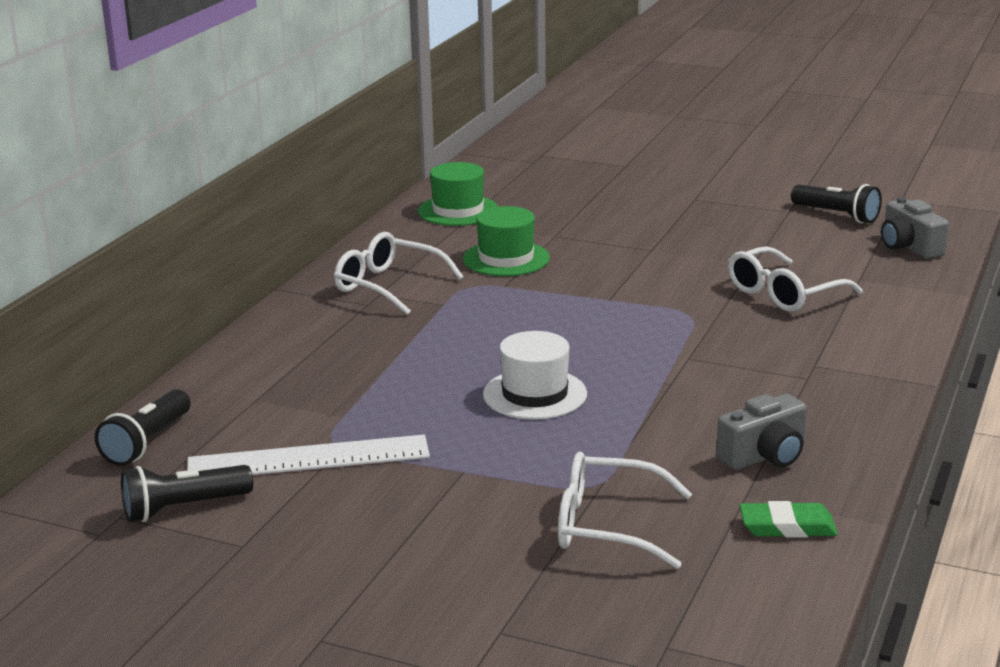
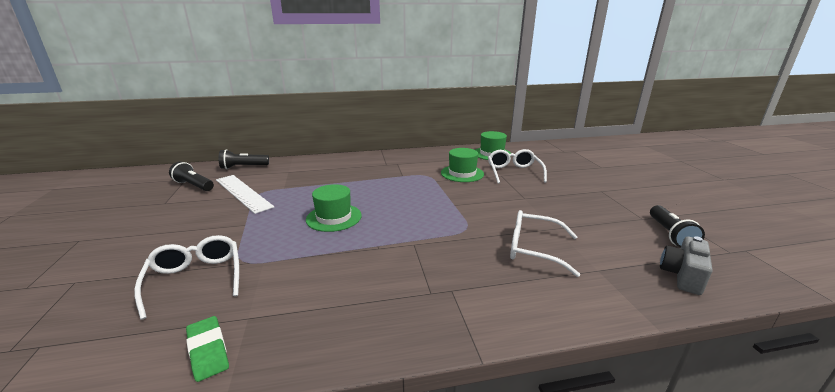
camera: 55 degrees right, 0 degrees up
(388, 286) = (406, 163): white glasses -> white glasses (513, 172)
(535, 394) = (334, 217): white hat -> green hat
(765, 456) = (307, 309): grey camera -> none

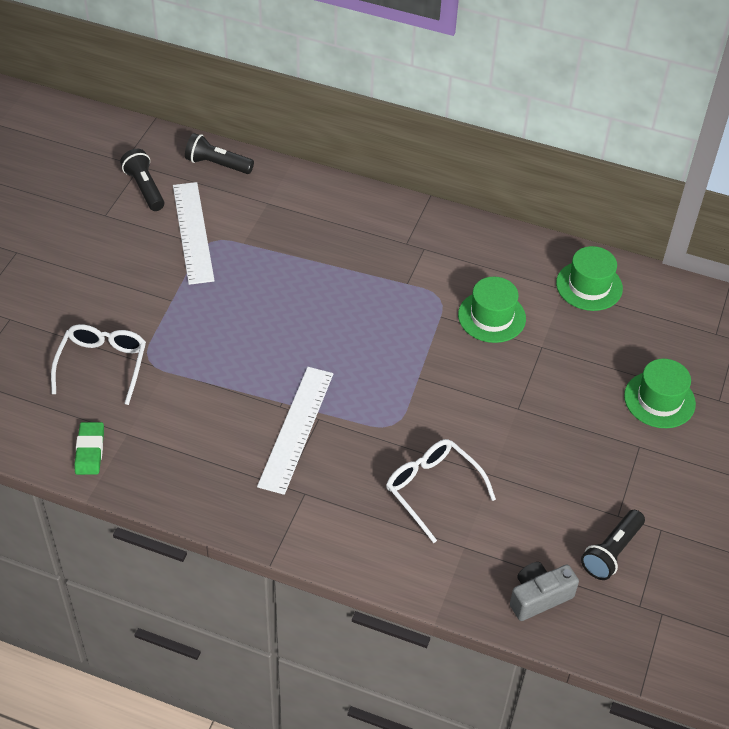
camera: 30 degrees right, 25 degrees up
(334, 217) = (266, 333): green hat -> green hat (659, 400)
(403, 255) = (296, 429): none -> white ruler
(513, 172) = (567, 349): white glasses -> none

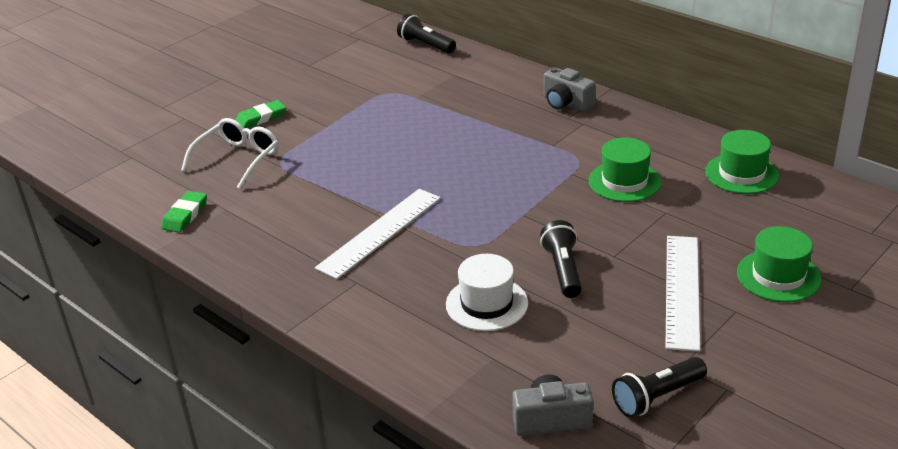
camera: 25 degrees right, 15 degrees down
(94, 302) = (261, 118): none -> green eraser
(144, 188) = (353, 52): black flashlight -> black flashlight (563, 270)
(193, 232) = (376, 85): white ruler -> white ruler (682, 290)
(397, 224) = (566, 103): none -> grey camera
(432, 489) = (486, 304): white glasses -> white hat

